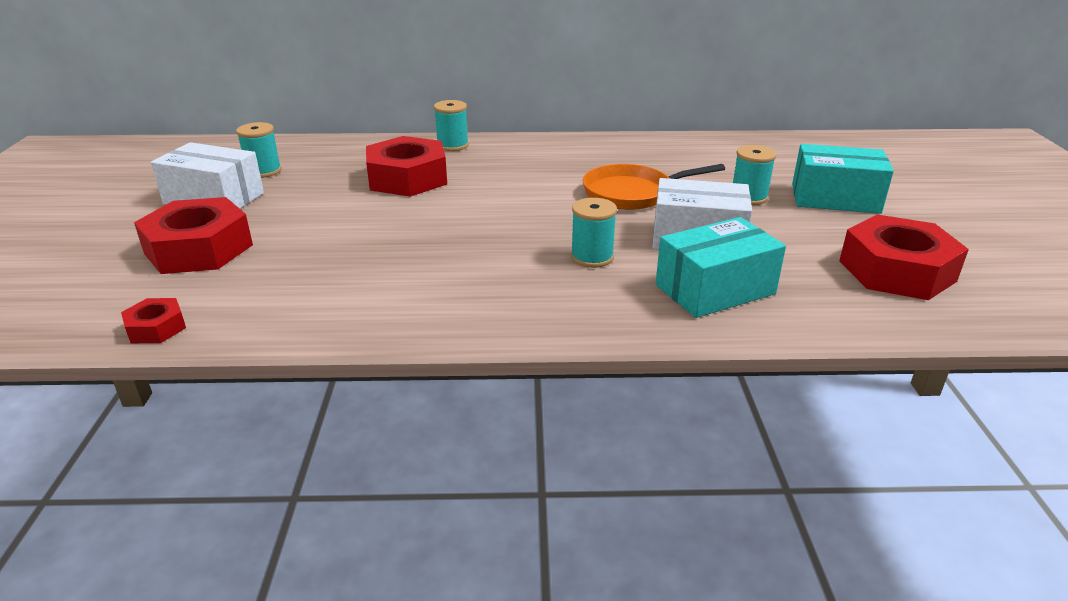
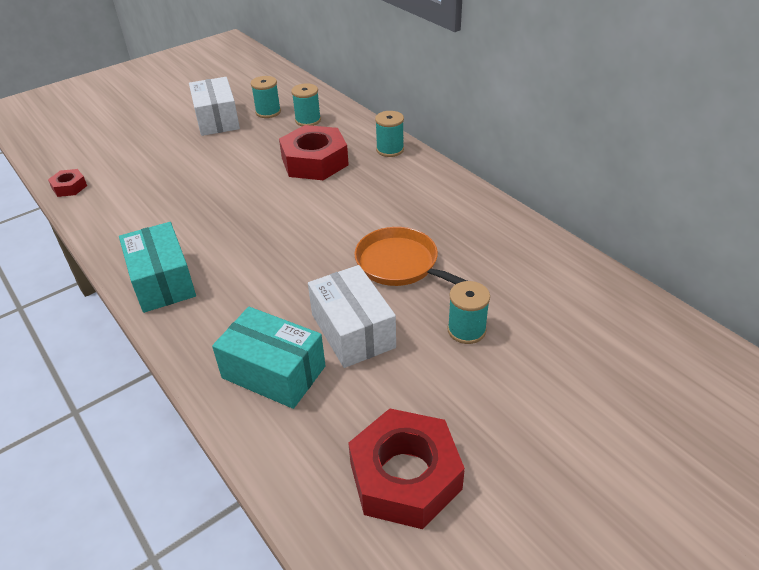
camera: 55 degrees right, 10 degrees up
(198, 249) = (155, 150): red nut -> none
(592, 257) = (272, 292): turquoise spool -> turquoise spool (308, 120)
(835, 198) = (529, 387): turquoise box -> turquoise box (162, 281)

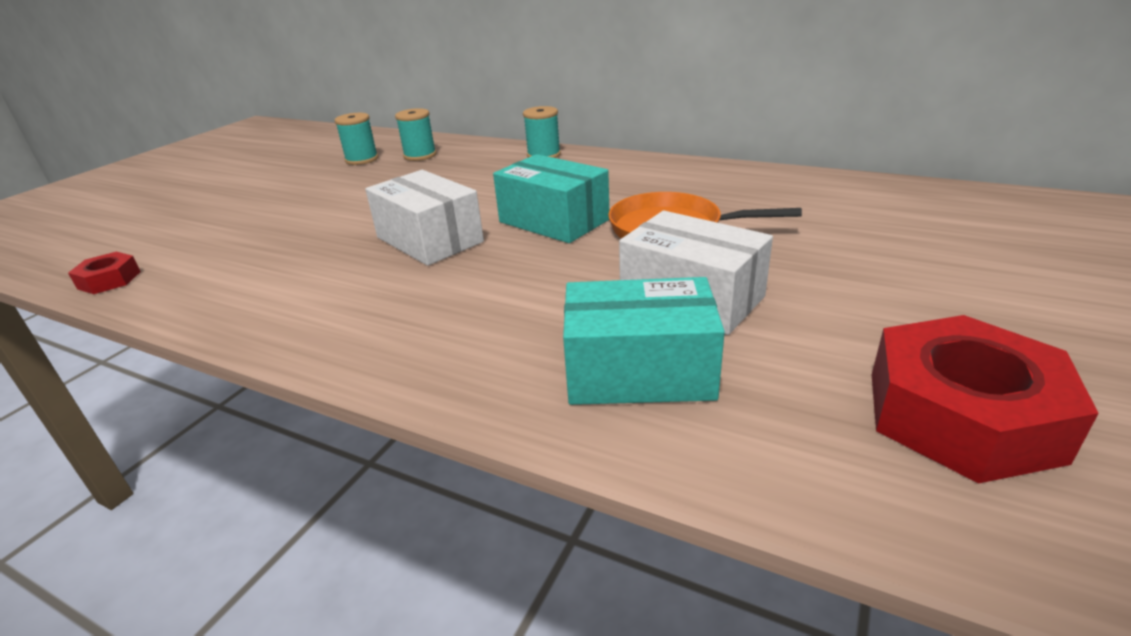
camera: 25 degrees left, 10 degrees down
(162, 281) = (360, 331): turquoise box -> turquoise box (554, 221)
(217, 119) = (297, 177): white box -> white box (429, 239)
(314, 162) = (465, 181): red nut -> none
(466, 330) = (820, 258): turquoise spool -> none

